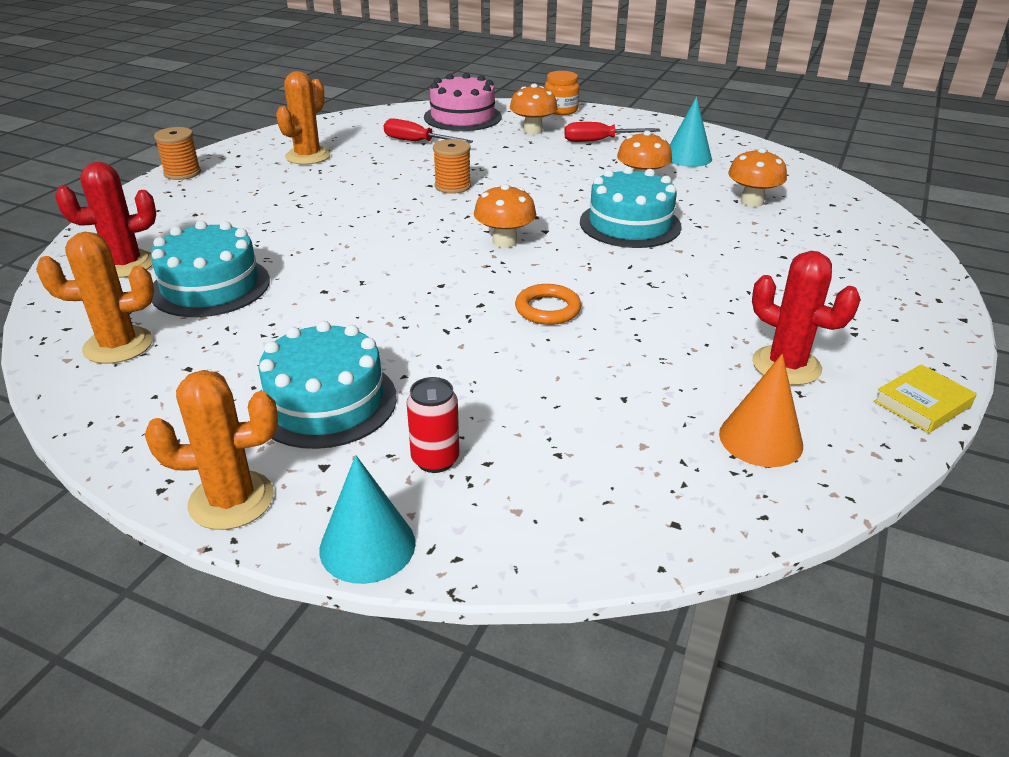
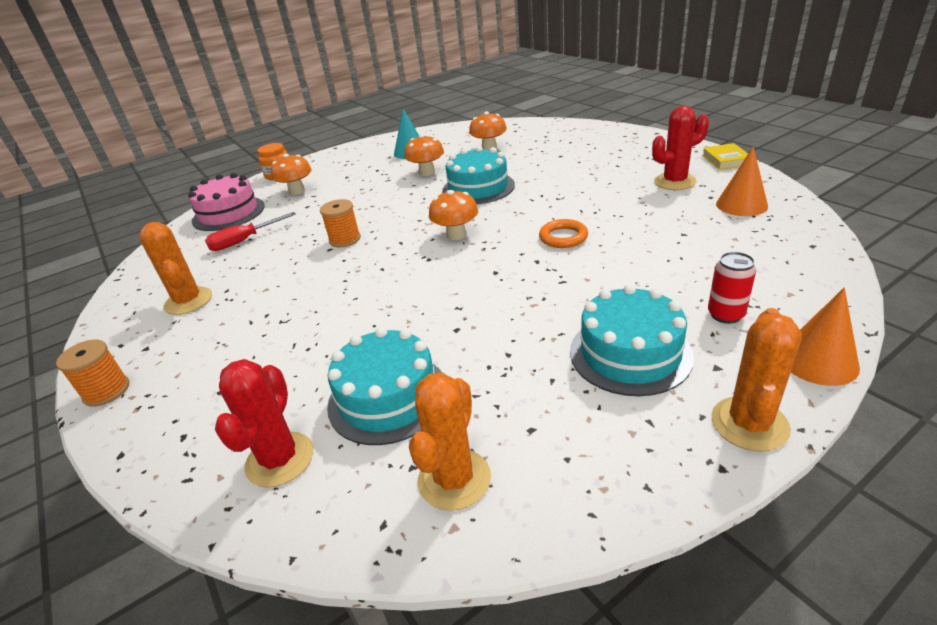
camera: 55 degrees left, 0 degrees up
(367, 546) = (818, 361): turquoise cone -> orange cone
(599, 141) = (348, 172): red screwdriver -> none

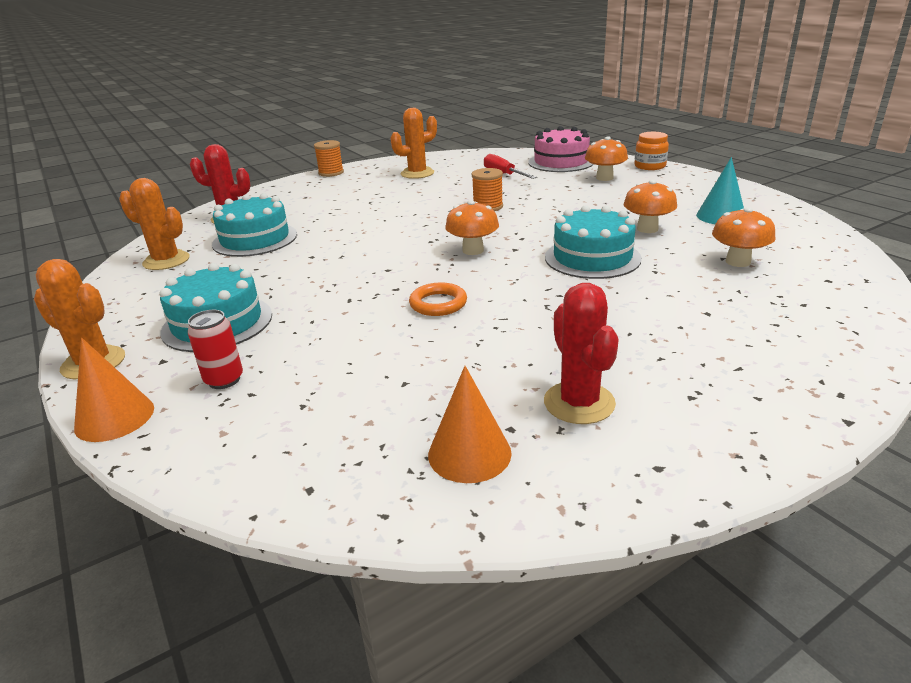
camera: 90 degrees right, 5 degrees down
(726, 160) = (678, 483): yellow book -> none

